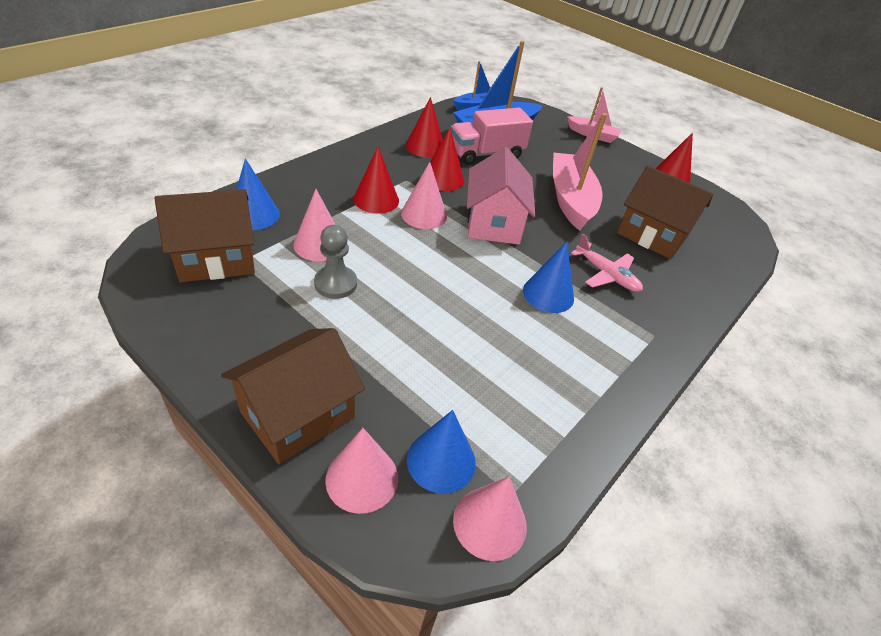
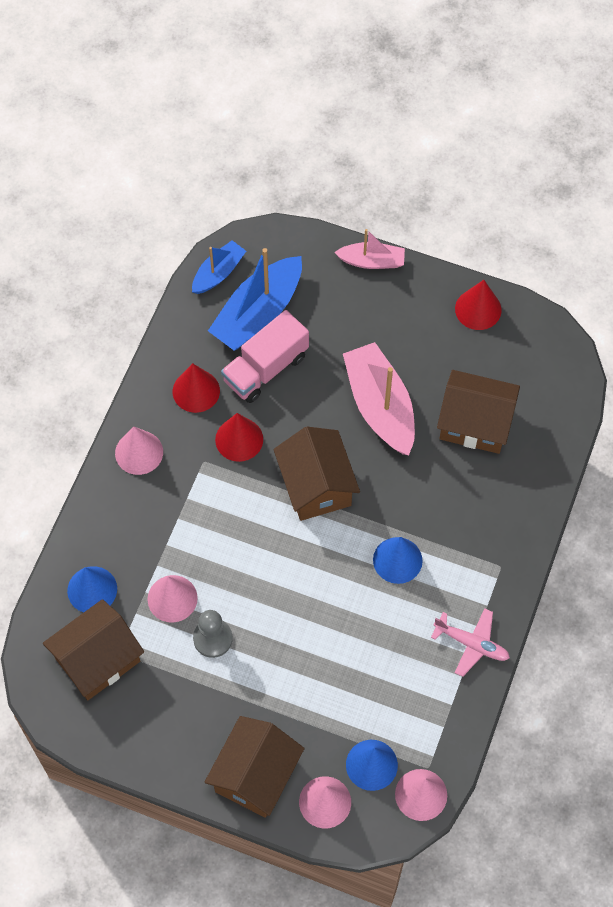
camera: 15 degrees left, 20 degrees up
(376, 199) = (190, 509): red cone -> none
(424, 214) = (245, 508): pink cone -> pink cone (139, 452)
(493, 223) = (316, 486): pink house -> brown house
(606, 274) = (443, 507): pink plane -> pink plane (471, 644)

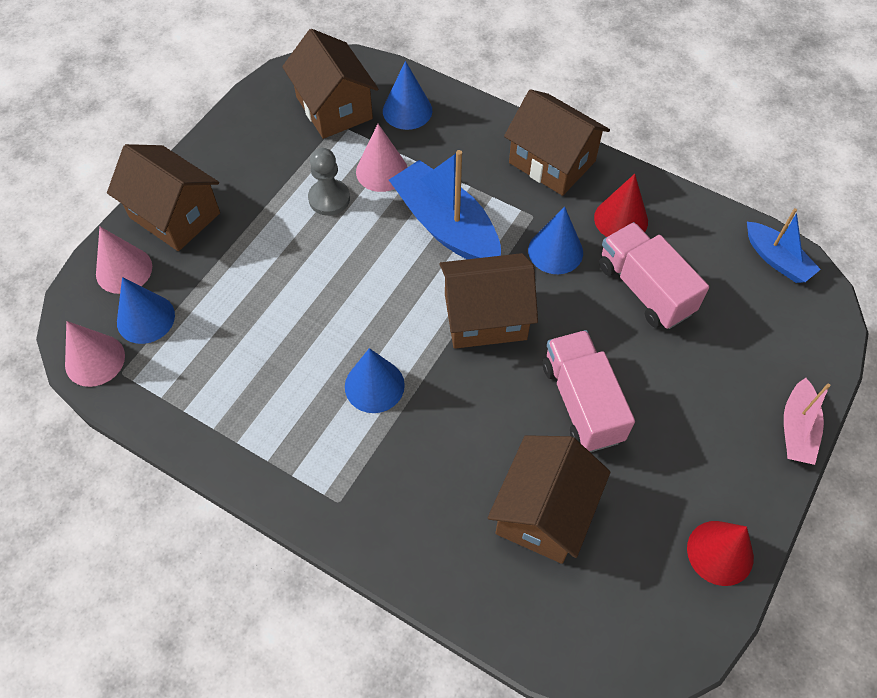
camera: 100 degrees right, 5 degrees down
(139, 452) = (552, 162): pink cone -> brown house
(239, 439) = (555, 251): red cone -> blue cone
(258, 313) = (721, 292): blue boat -> blue boat (446, 226)
(380, 406) = (582, 402): pink boat -> pink truck
(471, 644) = (249, 447): pink plane -> none

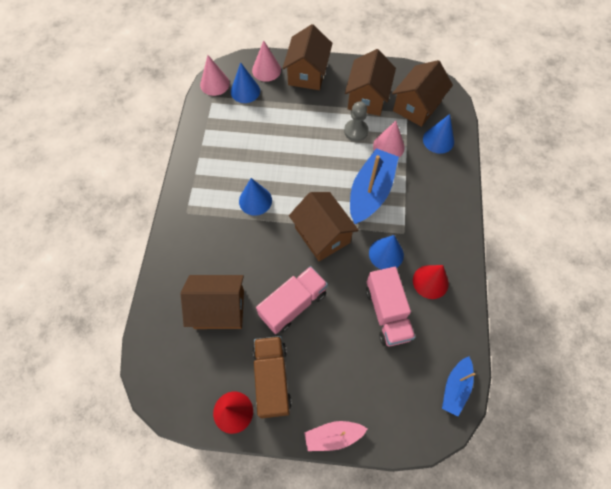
camera: 65 degrees right, 5 degrees up
(552, 162) = (449, 228): brown house -> brown house (367, 98)
(644, 289) = (387, 313): pink truck -> pink truck turned 135 degrees clockwise
(688, 477) = (272, 379): none -> brown truck

